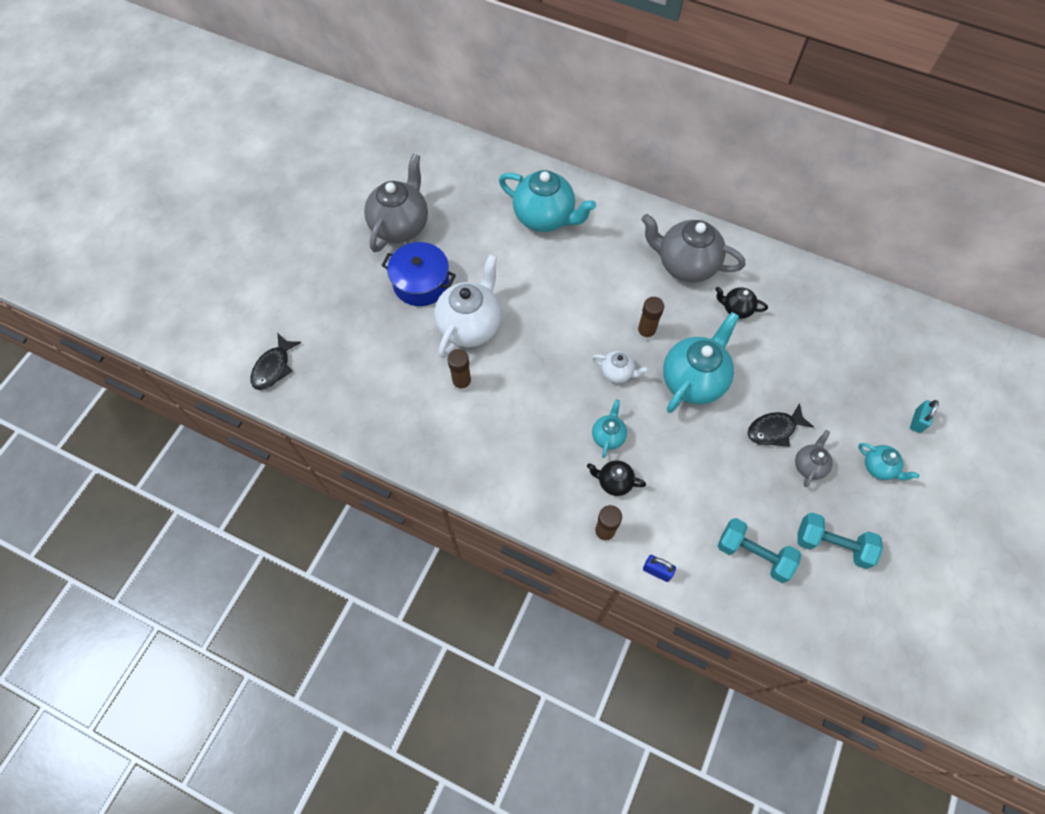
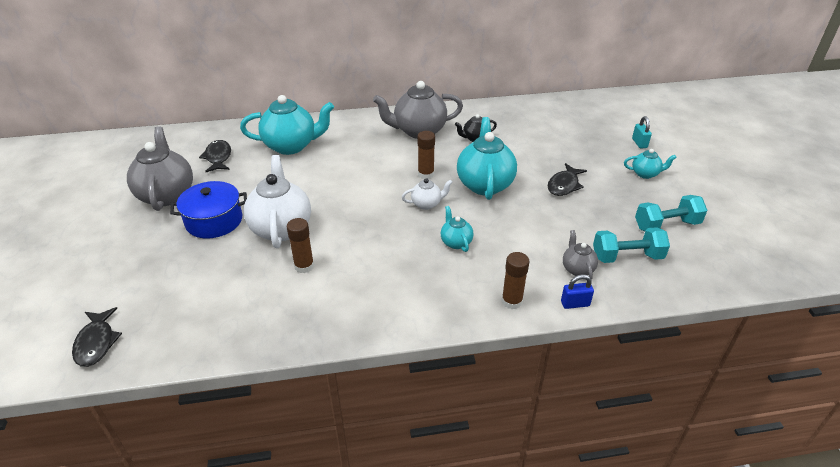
camera: 35 degrees left, 25 degrees down
(469, 197) = (218, 157): none -> black fish
(614, 482) = (487, 267): black teapot -> none
(809, 465) = (605, 192): grey teapot -> grey teapot (577, 269)

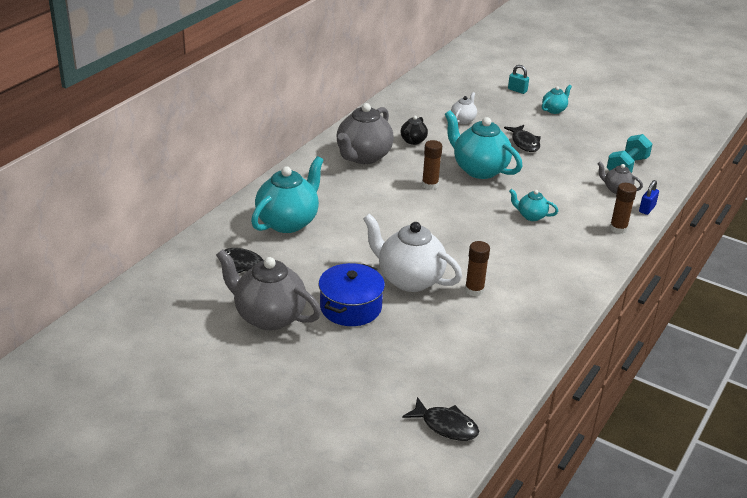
camera: 50 degrees left, 5 degrees down
(426, 204) = (469, 204): white teapot -> white teapot (463, 120)
(666, 225) = (615, 137): turquoise dumbbell -> none

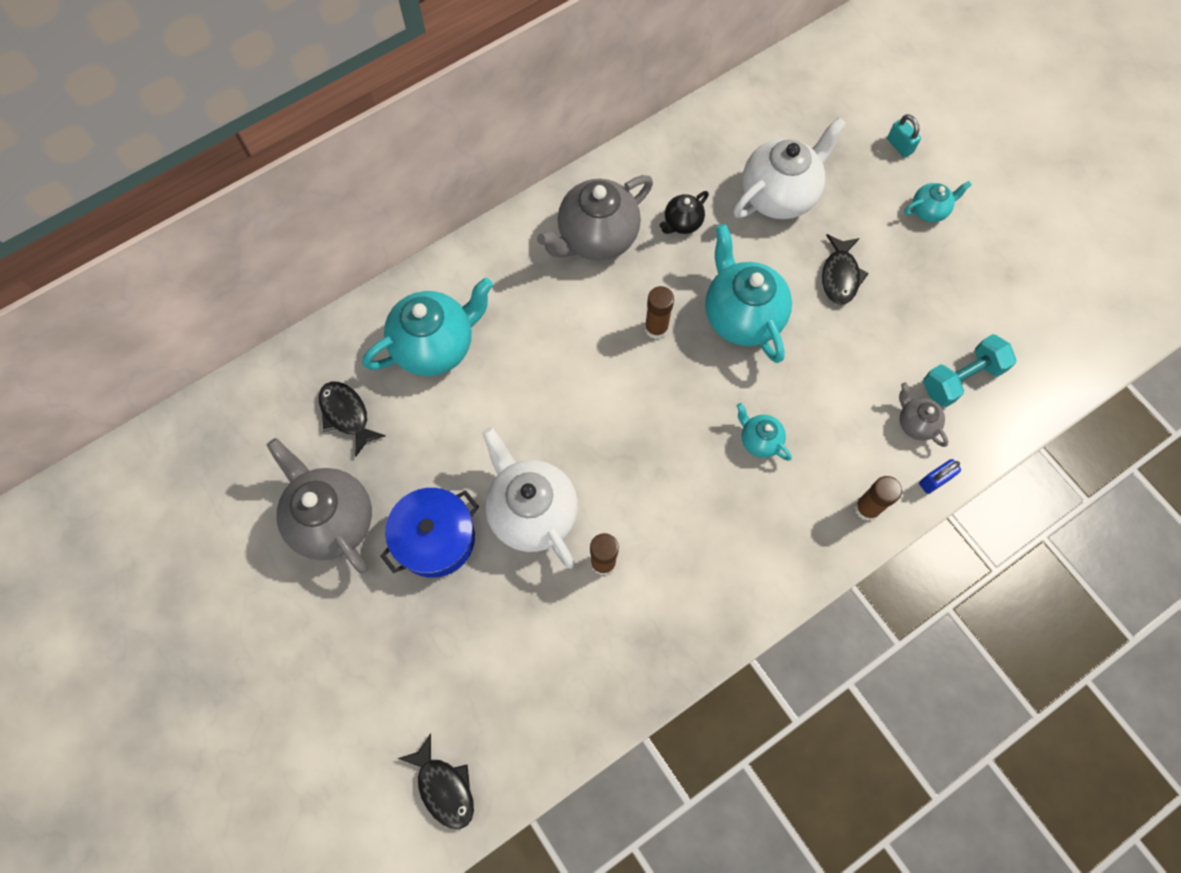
camera: 25 degrees right, 35 degrees up
(463, 120) = (779, 195): white teapot -> white teapot, size x2.02

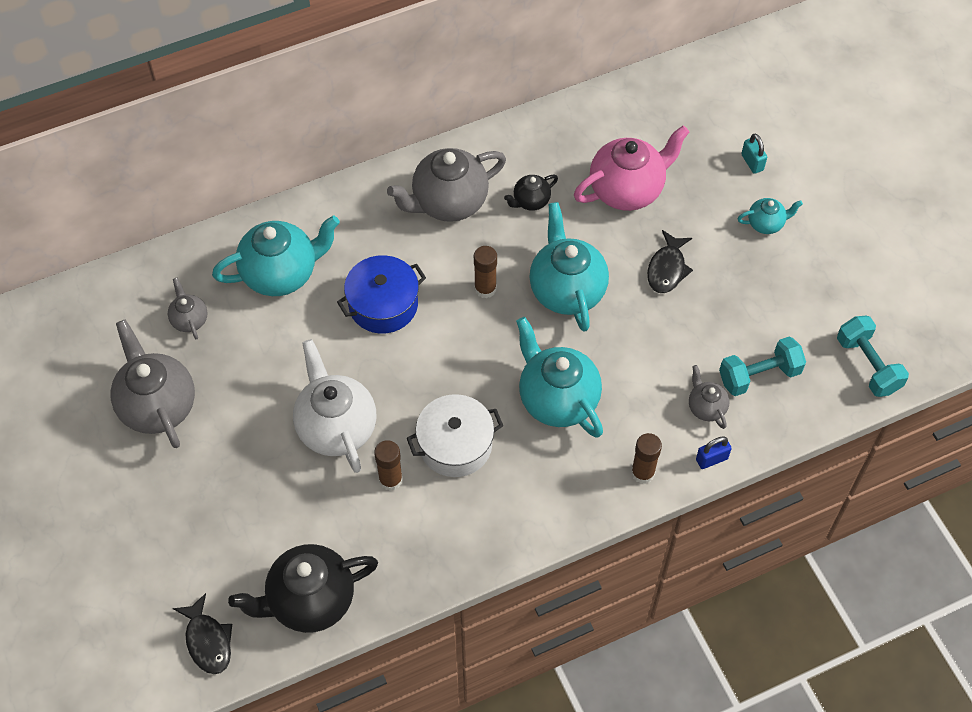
camera: 10 degrees right, 10 degrees down
(347, 415) = (189, 320): black fish -> grey teapot
(435, 538) = (245, 435): blue pot -> blue pot (383, 304)
(546, 719) = (310, 601): none -> black teapot
(663, 510) = (455, 445): none -> white pot
(759, 440) = (557, 399): turquoise teapot -> turquoise teapot, size x2.02
(779, 195) = (627, 190): white teapot -> pink teapot
(1068, 349) = (867, 365): none -> turquoise dumbbell

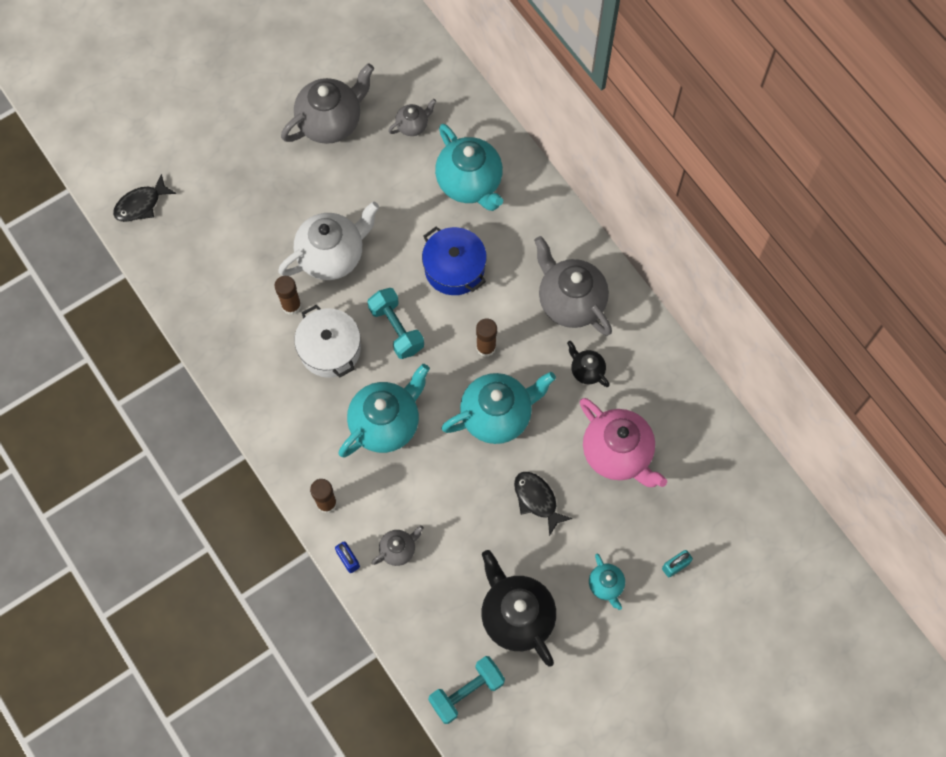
camera: 80 degrees right, 10 degrees up
(310, 601) = (181, 268): black teapot -> black teapot (516, 616)
(667, 269) = (537, 500): black fish -> black fish turned 45 degrees clockwise
(759, 375) = (439, 593): turquoise dumbbell -> turquoise dumbbell (396, 329)

